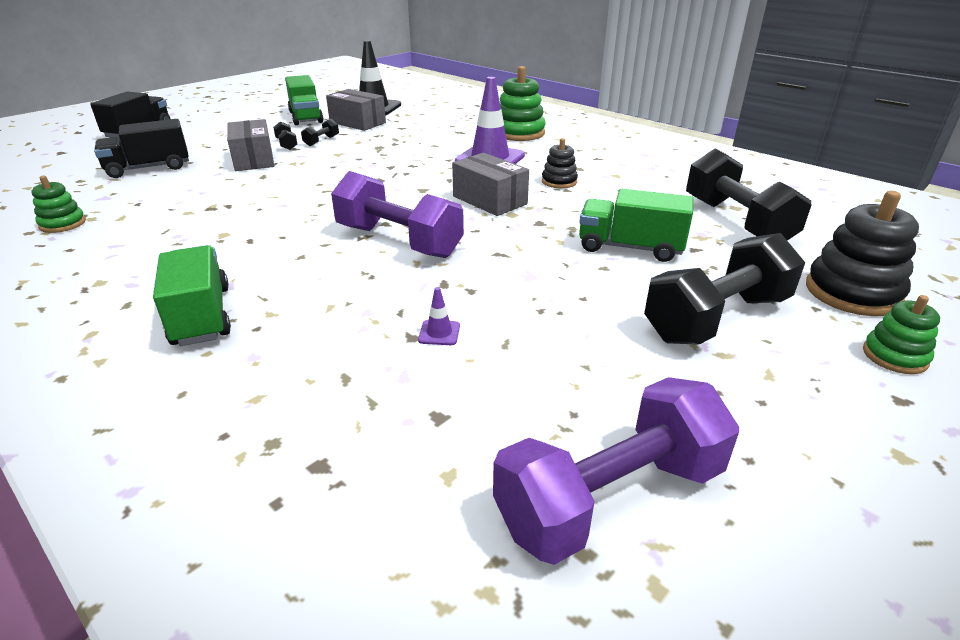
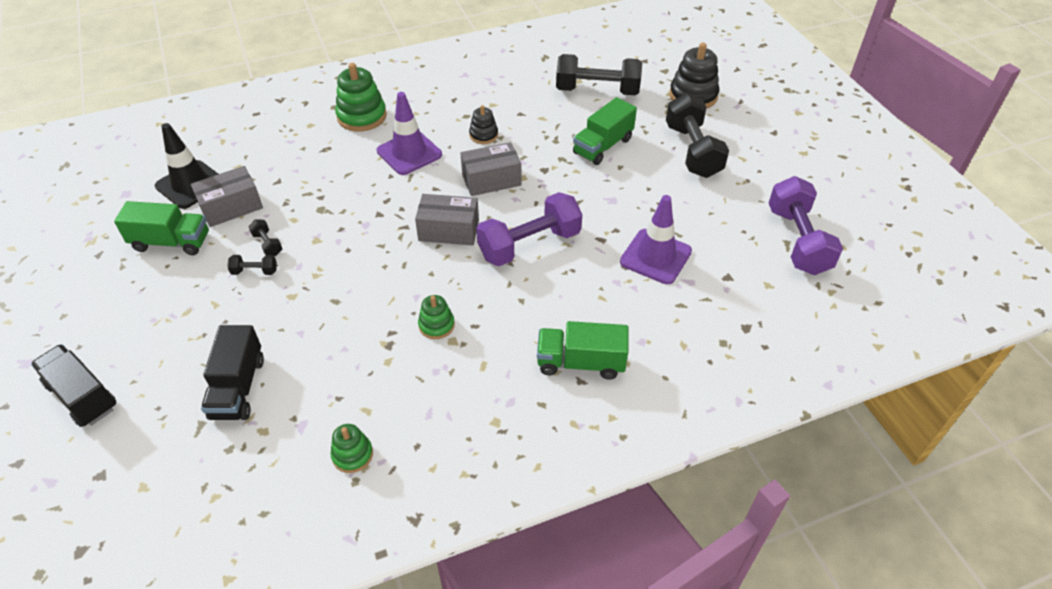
camera: 65 degrees left, 15 degrees up
(254, 159) = (281, 302): grey box -> grey box (449, 230)
(439, 333) = (655, 256): purple traffic cone -> purple traffic cone, size x2.49
(894, 356) = (746, 115): green stacking toy -> green stacking toy (436, 325)

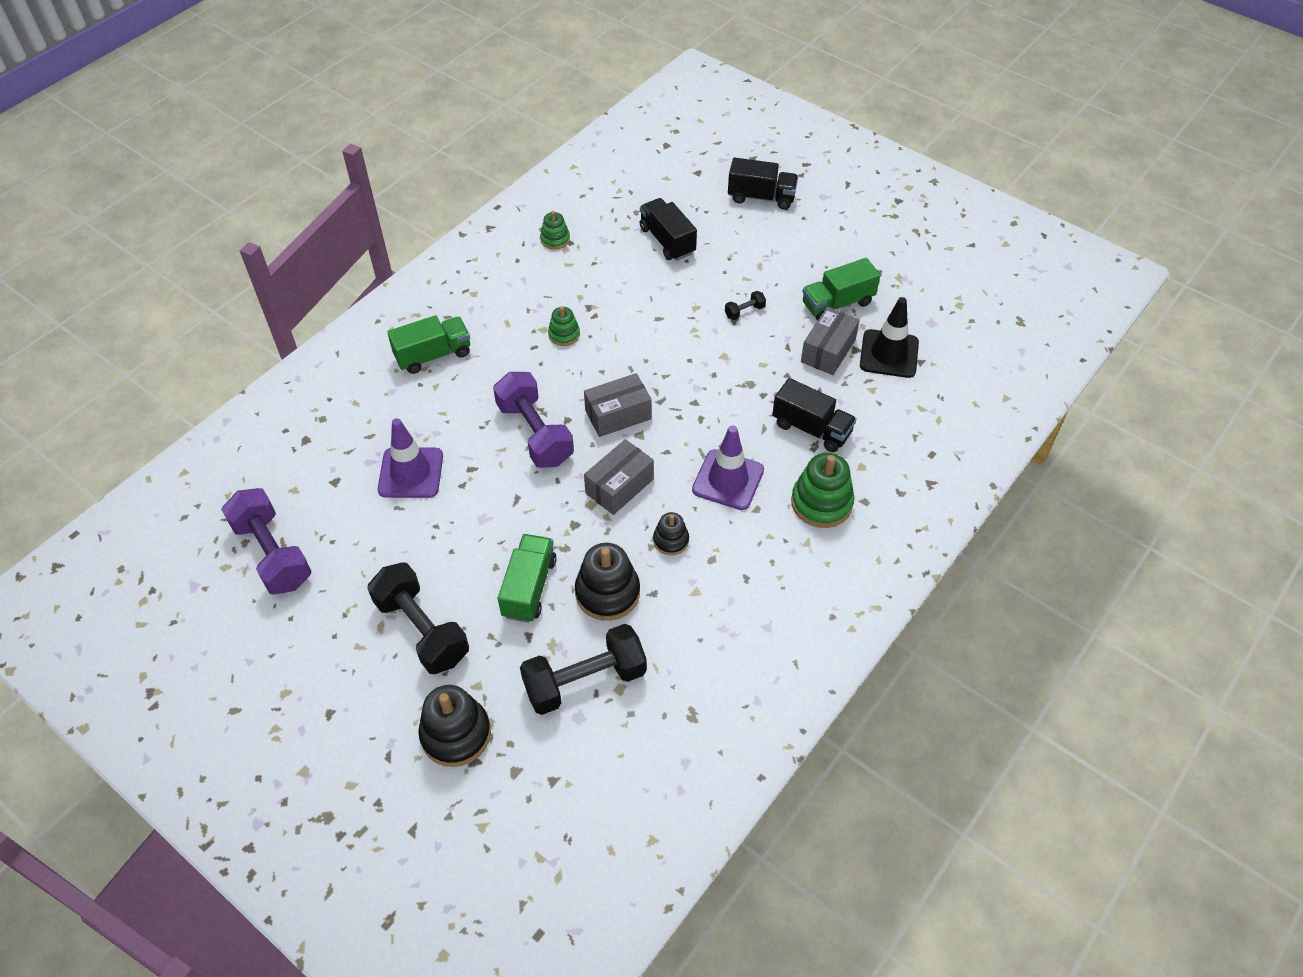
camera: 150 degrees right, 5 degrees up
(267, 244) = (759, 335): black dumbbell -> none
(314, 160) = (811, 428): none -> black truck
(529, 245) = (535, 433): purple dumbbell -> purple dumbbell turned 60 degrees counterclockwise
(550, 124) = (607, 593): none -> black stacking toy

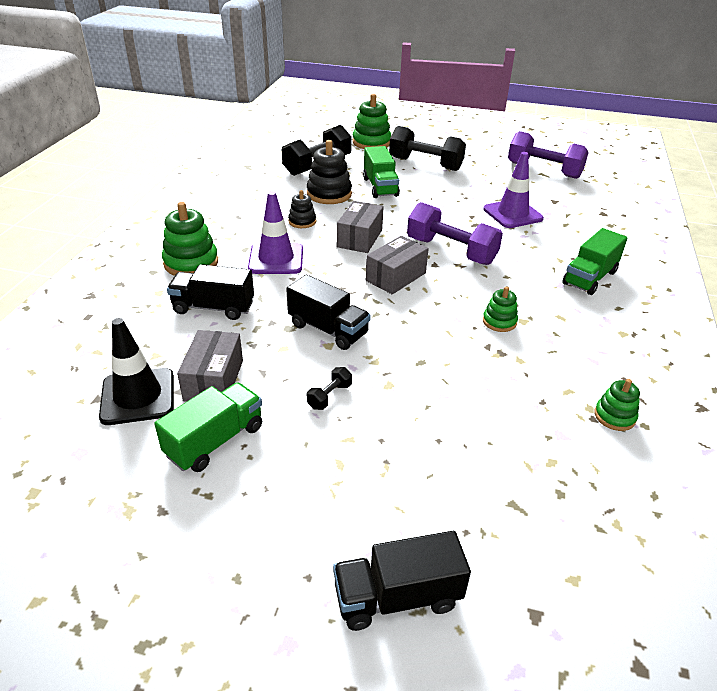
camera: 155 degrees right, 15 degrees down
(456, 734) = (371, 142): black stacking toy -> green stacking toy
(667, 241) = (483, 460): black truck -> black truck (328, 329)

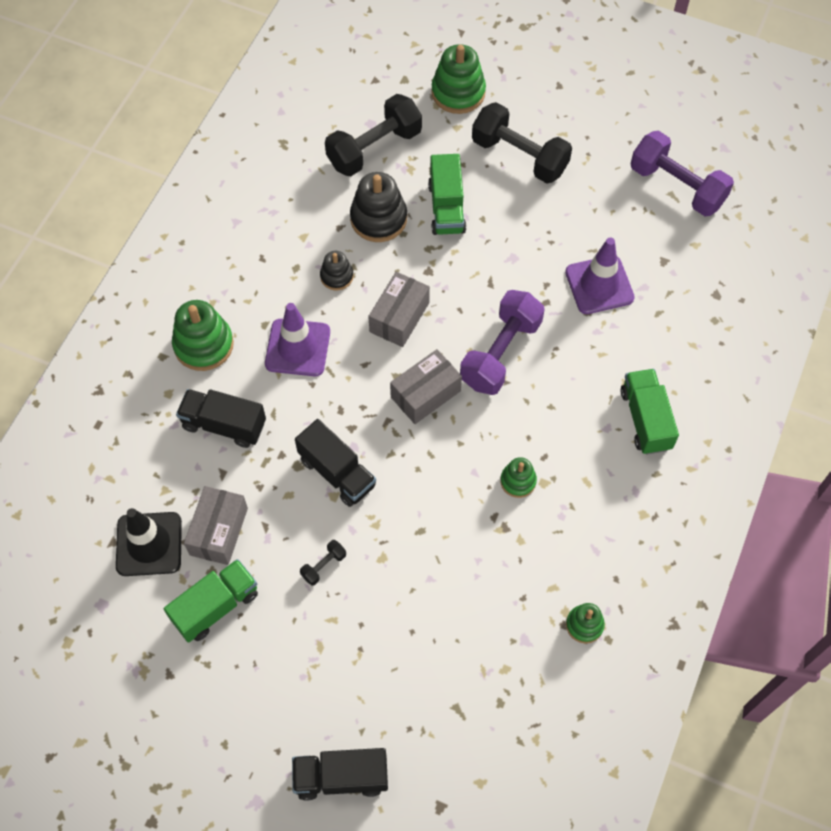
camera: 10 degrees right, 25 degrees up
(451, 251) = (500, 353): purple dumbbell -> purple dumbbell turned 75 degrees clockwise
(589, 278) = (645, 419): green truck -> green truck turned 120 degrees clockwise

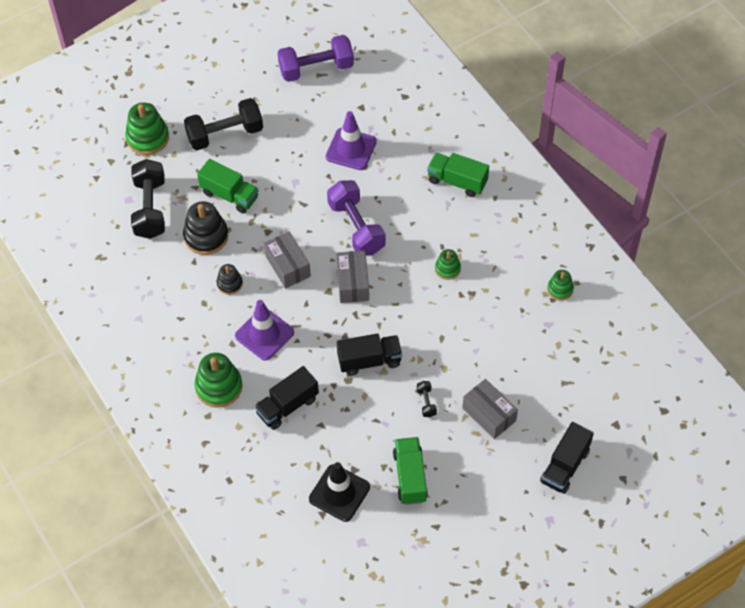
camera: 55 degrees left, 5 degrees down
(219, 531) = (360, 448): grey box -> grey box (489, 414)

